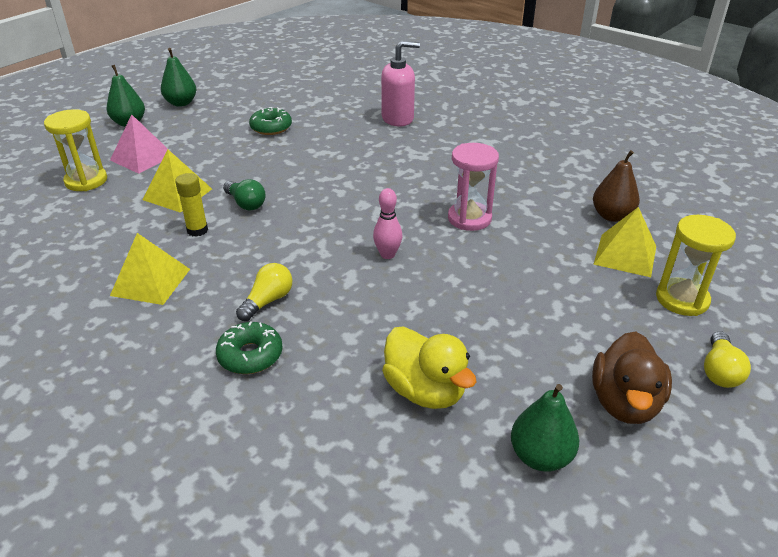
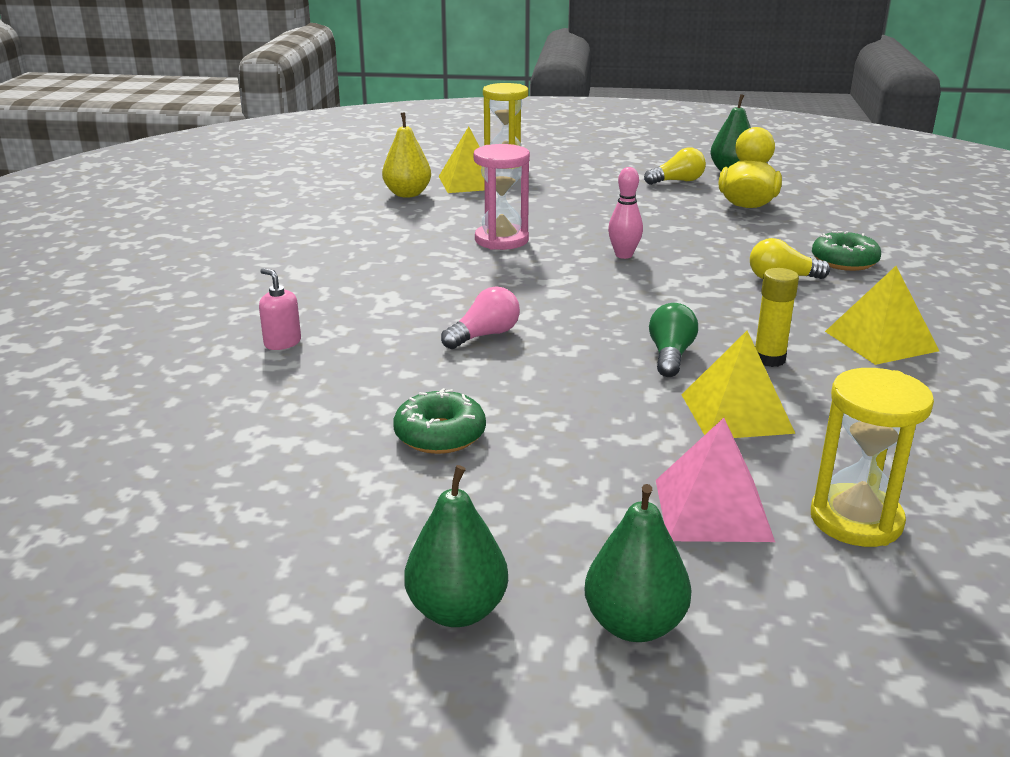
camera: 125 degrees left, 10 degrees down
(339, 164) = (484, 335): none -> pink light bulb
(398, 118) = (282, 343): pink soap dispenser -> pink soap dispenser, size x0.52
(612, 216) = (407, 194): brown pear -> yellow pear
(624, 403) = (646, 162): brown duck -> none
(719, 371) = (571, 148): yellow light bulb -> yellow light bulb (677, 181)

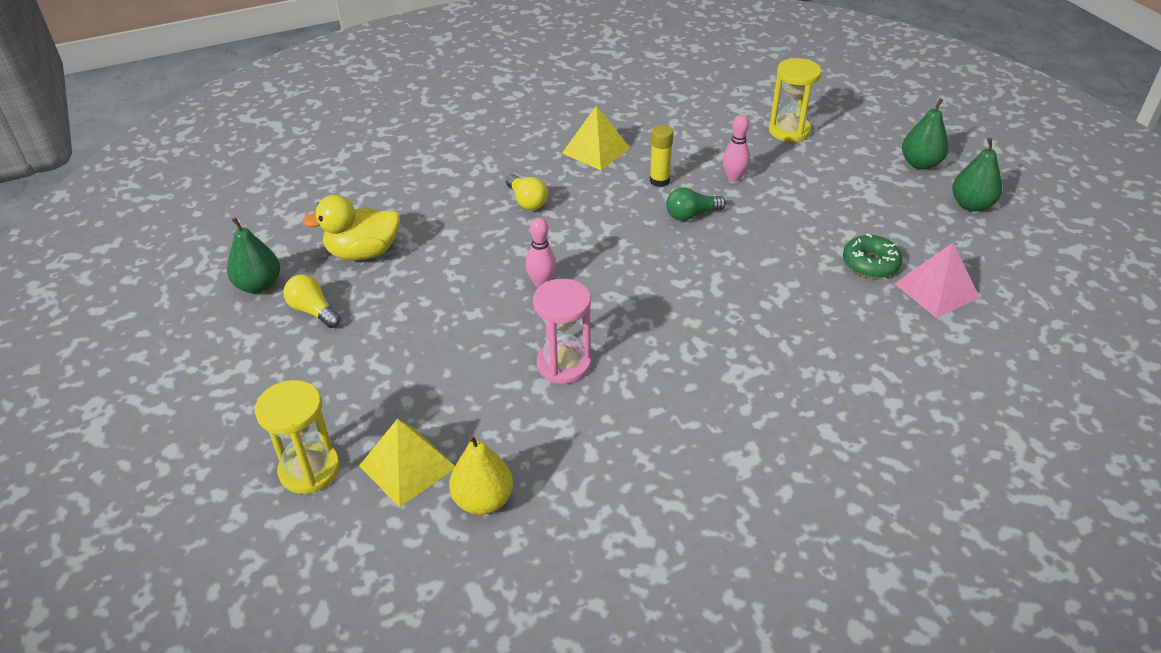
camera: 120 degrees left, 15 degrees up
(282, 343) = (859, 389): pink soap dispenser -> none
(484, 335) = (744, 297): pink light bulb -> none
(712, 509) = (826, 165): pink pyramid -> pink pyramid (936, 290)
(736, 413) = (734, 178): yellow pyramid -> pink bowling pin
(844, 261) = (470, 183): green donut -> none

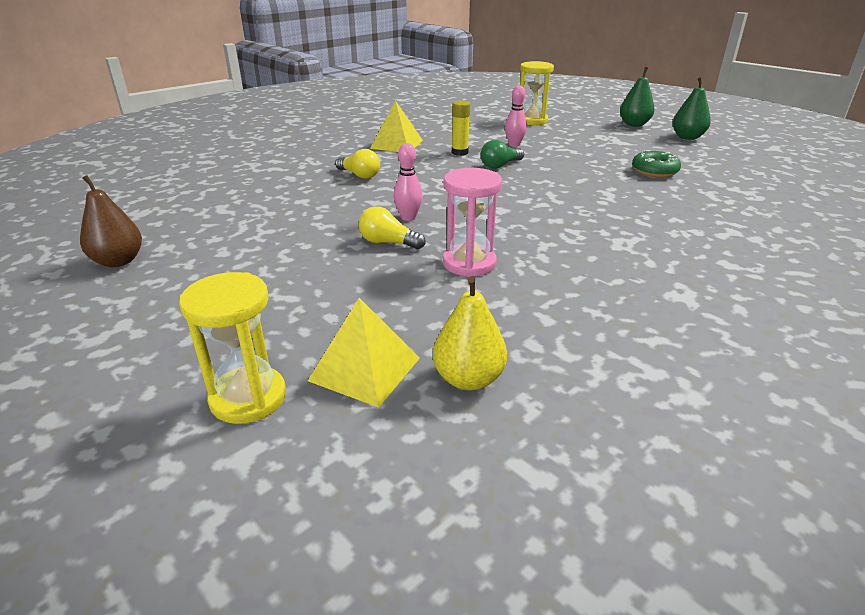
camera: 20 degrees left, 10 degrees down
(259, 285) = (118, 261): green pear -> brown pear
(313, 311) = (189, 269): yellow light bulb -> yellow light bulb (388, 242)
(363, 252) = (223, 224): yellow duck -> none
(936, 290) = (714, 177): pink pyramid -> none

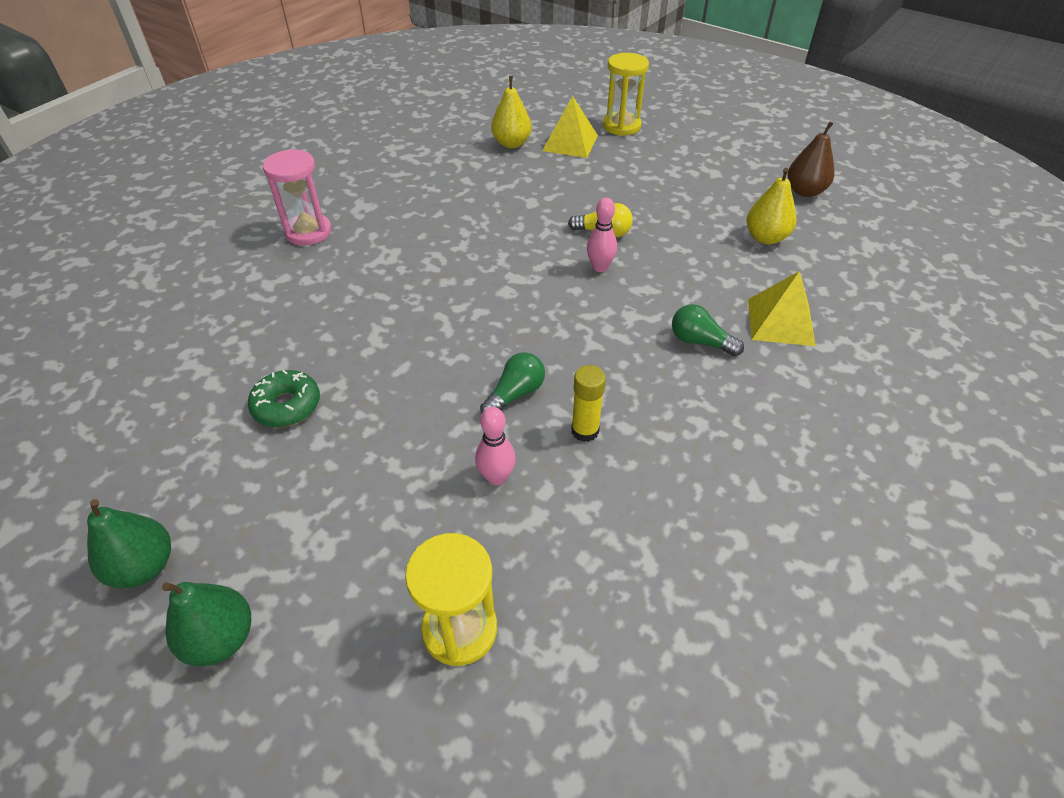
camera: 170 degrees right, 15 degrees up
(228, 225) = (765, 238): none -> yellow pear
(359, 175) = (700, 342): yellow light bulb -> green light bulb
(396, 144) = (701, 450): yellow pyramid -> yellow pyramid (781, 322)
(469, 263) = (526, 218): pink hourglass -> pink hourglass (308, 232)

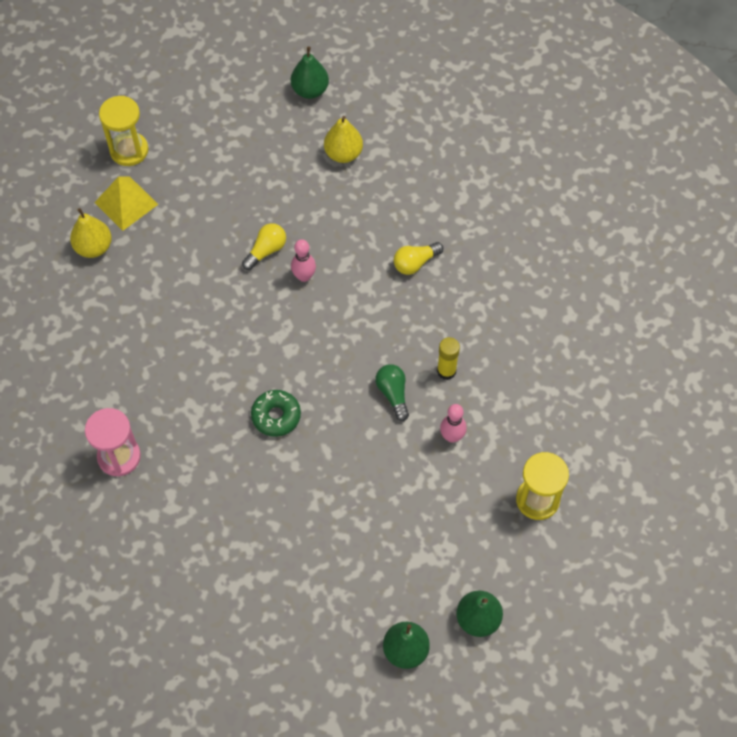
camera: 60 degrees left, 15 degrees up
(287, 406) = (318, 534): green donut -> green donut (276, 416)
(700, 342) = (415, 263): green light bulb -> yellow light bulb
(781, 322) = (427, 206): yellow pyramid -> none
(805, 191) = (310, 90): brown pear -> green pear

